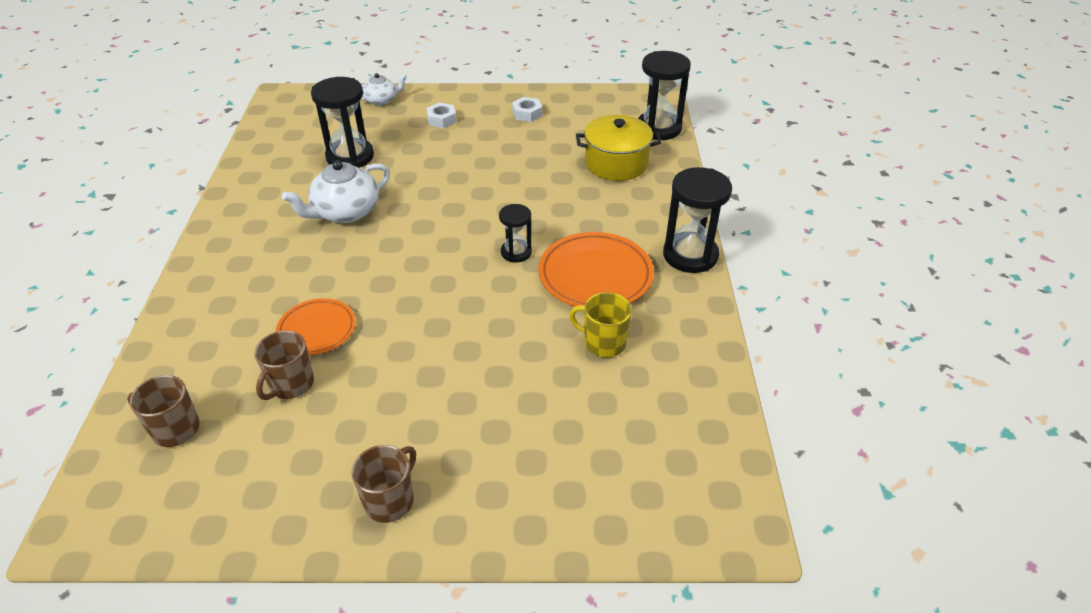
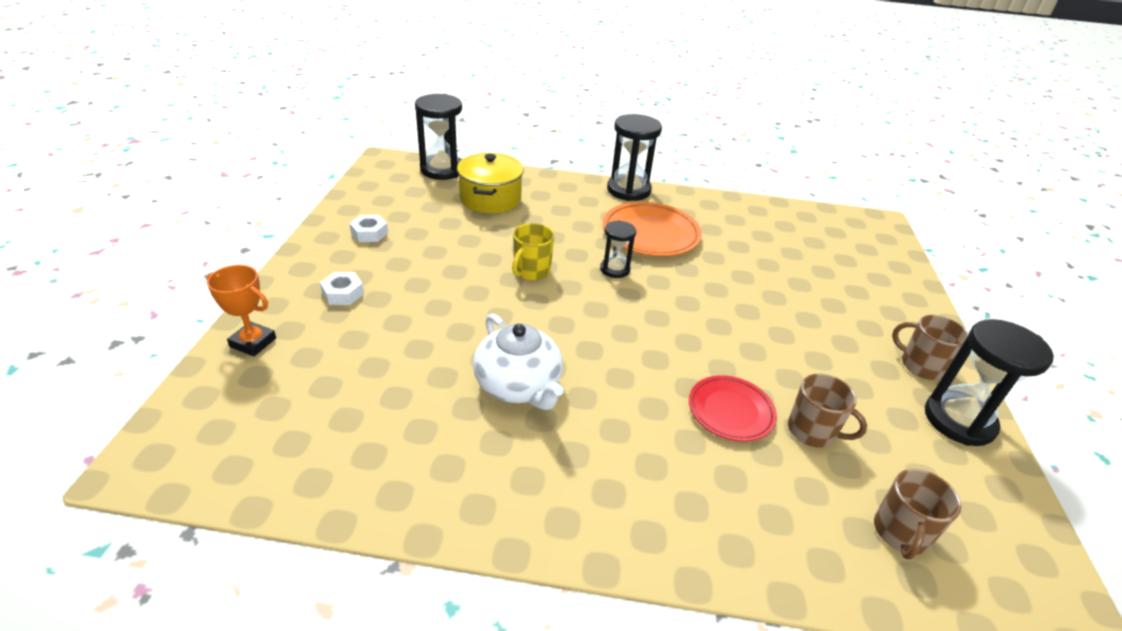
camera: 85 degrees left, 5 degrees down
(317, 330) = (730, 411): orange plate -> red plate
(350, 157) = (390, 378): black hourglass -> black hourglass (959, 420)
(382, 100) = (253, 342): white teapot -> orange trophy
(603, 343) = (730, 242): yellow mug -> yellow mug (531, 271)

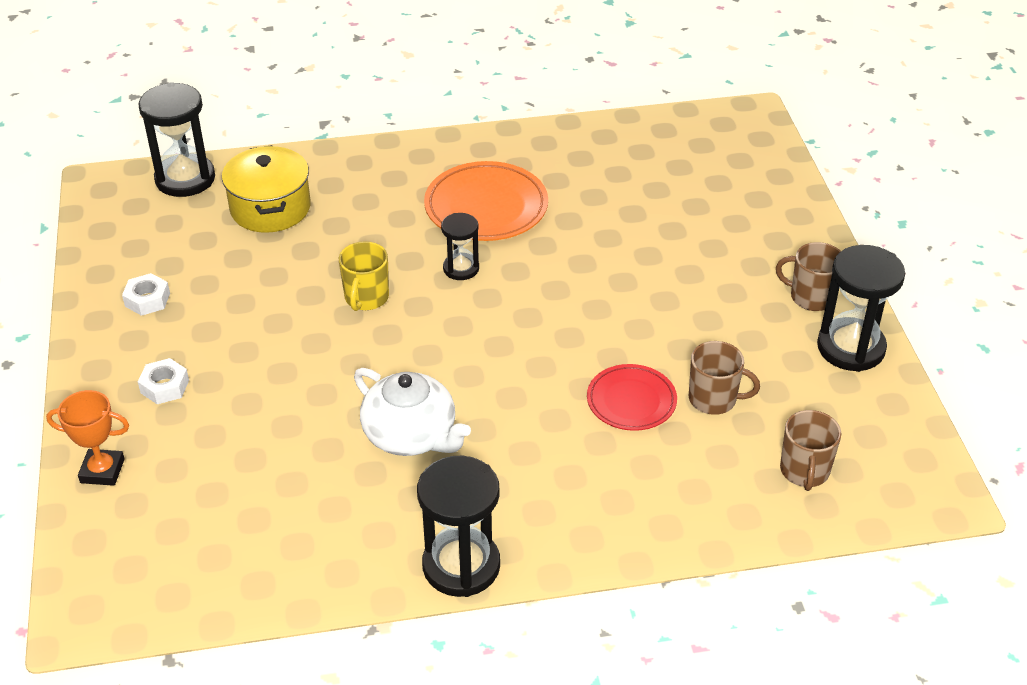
camera: 15 degrees left, 5 degrees up
(628, 190) = (438, 147): black hourglass -> black hourglass (461, 565)

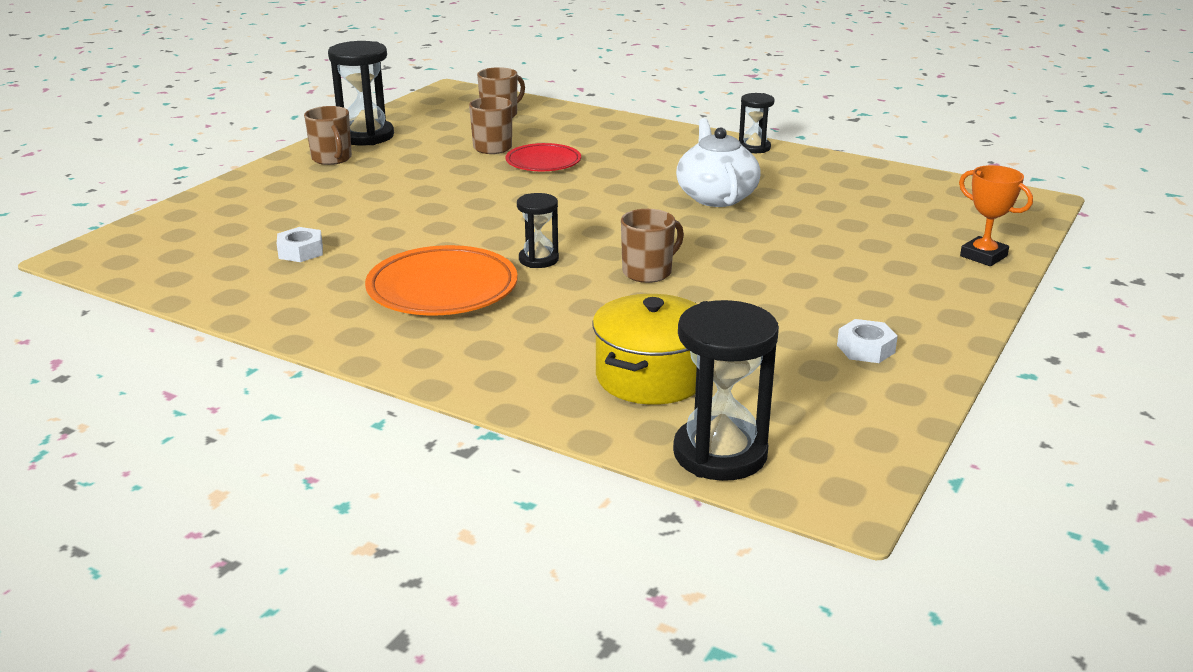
camera: 140 degrees left, 15 degrees down
(164, 386) = (894, 283): white nut -> white nut (301, 251)
(366, 298) = (648, 272): yellow mug -> brown mug
(461, 565) = (754, 148): black hourglass -> black hourglass, size x0.57

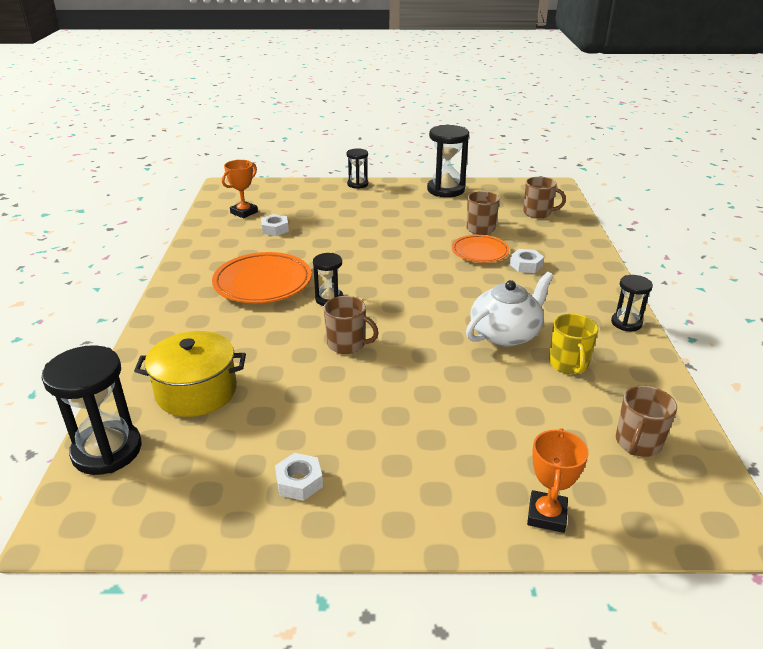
camera: 60 degrees right, 5 degrees up
(208, 261) = (244, 212): none -> orange trophy
(256, 174) = (357, 184): none -> black hourglass
(332, 159) = (402, 193): brown mug -> brown mug (638, 443)
(543, 162) = (480, 252): red plate -> orange plate
(601, 152) = (526, 265): none -> white nut
(793, 188) = (568, 364): none -> yellow mug

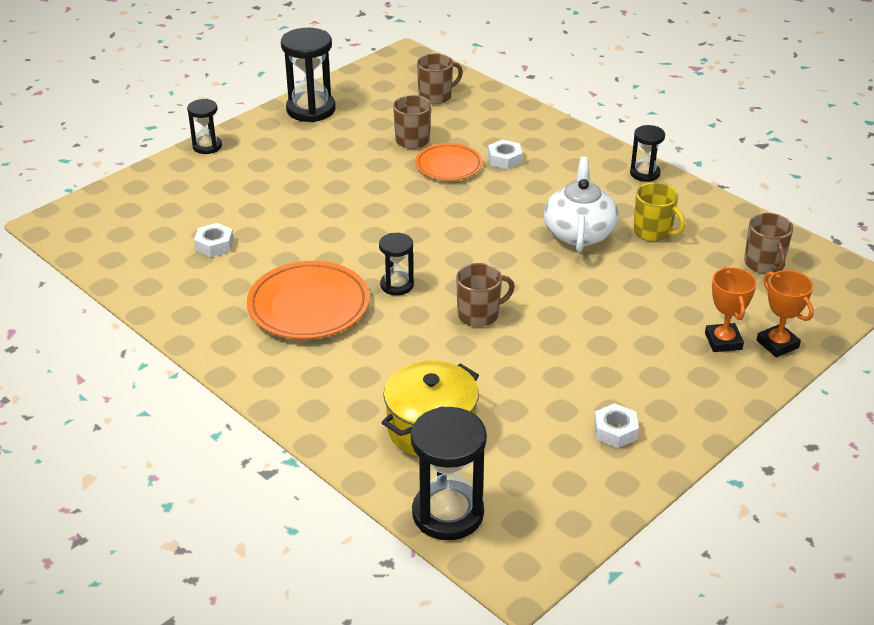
camera: 45 degrees left, 5 degrees up
(244, 212) = (142, 244): orange trophy -> orange trophy (723, 341)

